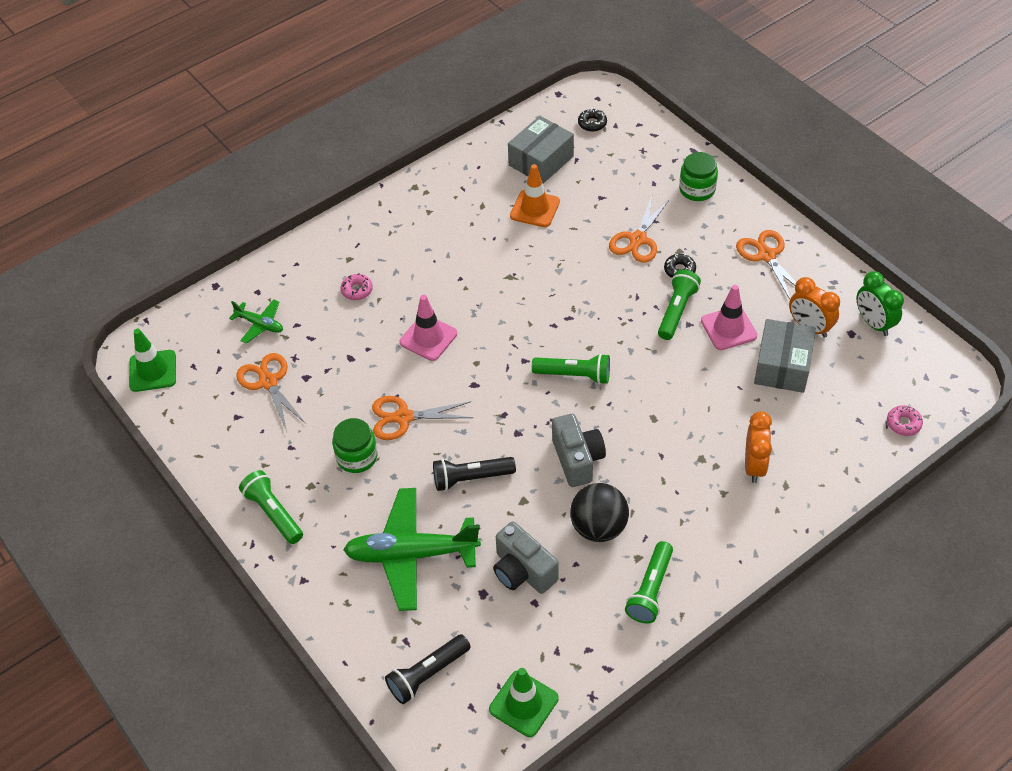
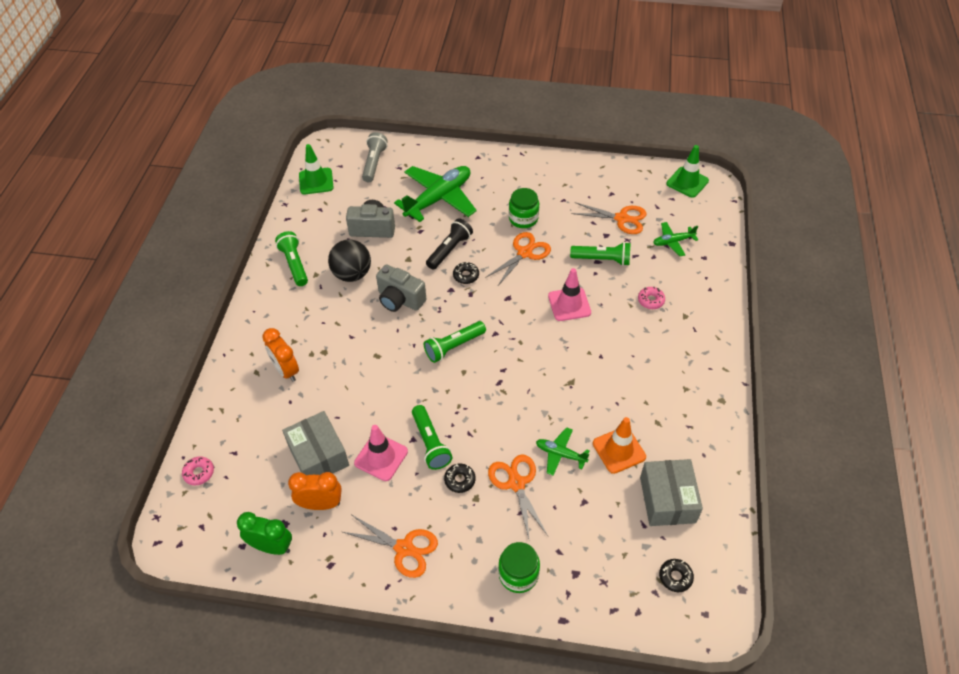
camera: 135 degrees right, 0 degrees up
(273, 513) = (529, 170): green flashlight -> green flashlight (602, 259)
(427, 674) = (374, 163): black flashlight -> grey flashlight
(487, 436) = (466, 276): none -> black donut
(581, 235) = (560, 454): none -> green plane

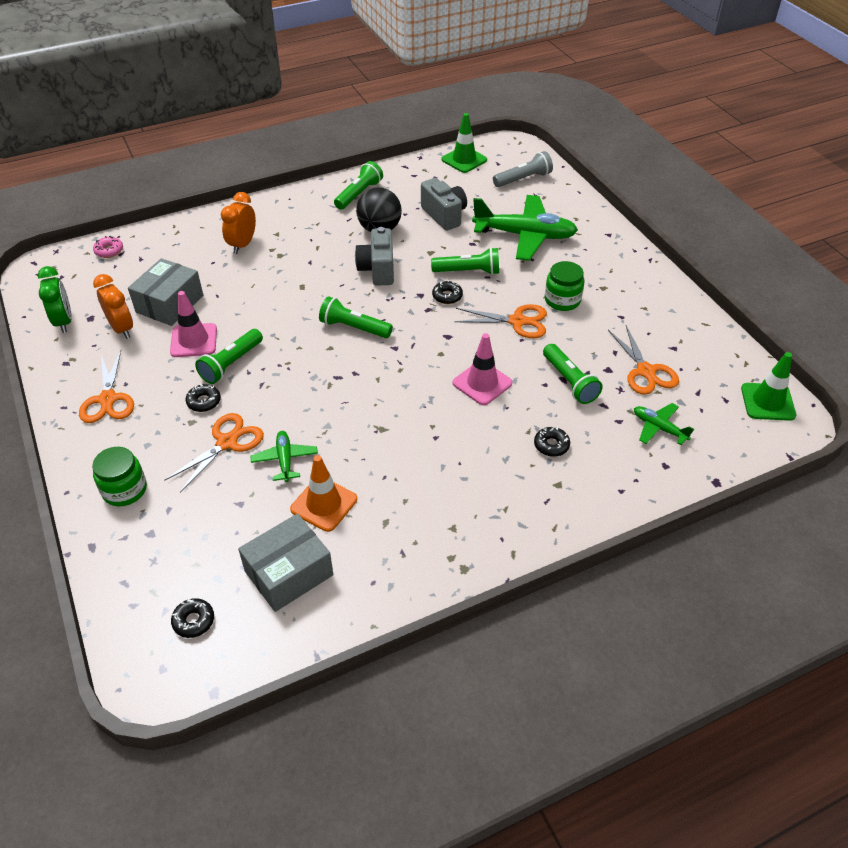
camera: 55 degrees right, 5 degrees down
(449, 250) = (468, 271): black flashlight -> green flashlight
(650, 300) = (551, 445): pink donut -> black donut

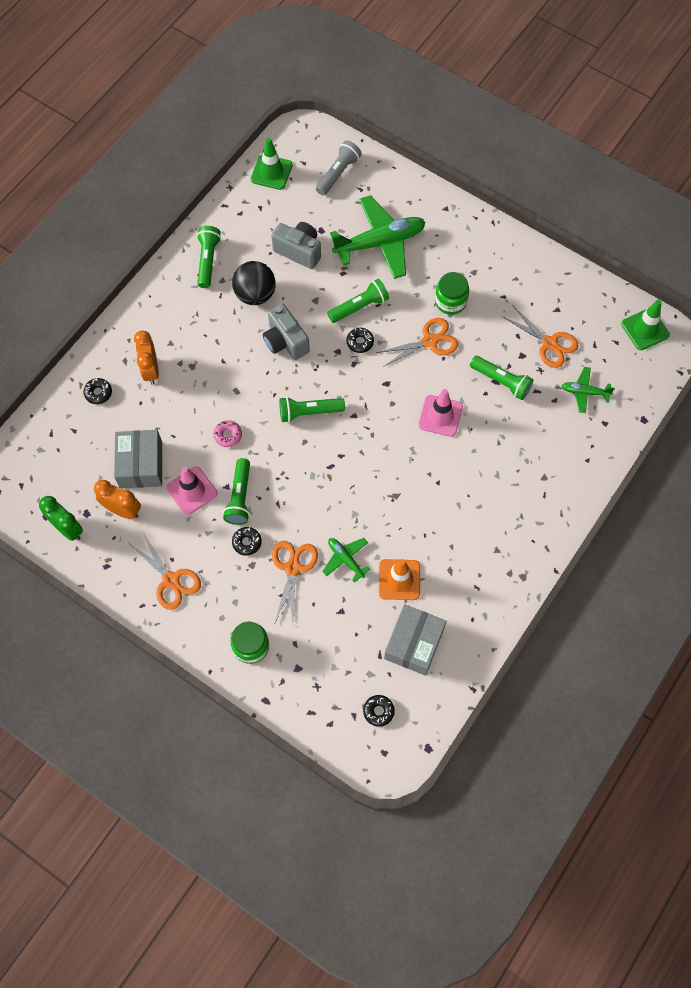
camera: 30 degrees left, 20 degrees up
(109, 251) = (38, 436): pink donut -> pink donut (228, 435)
(551, 445) = (521, 446): black donut -> black donut (98, 393)

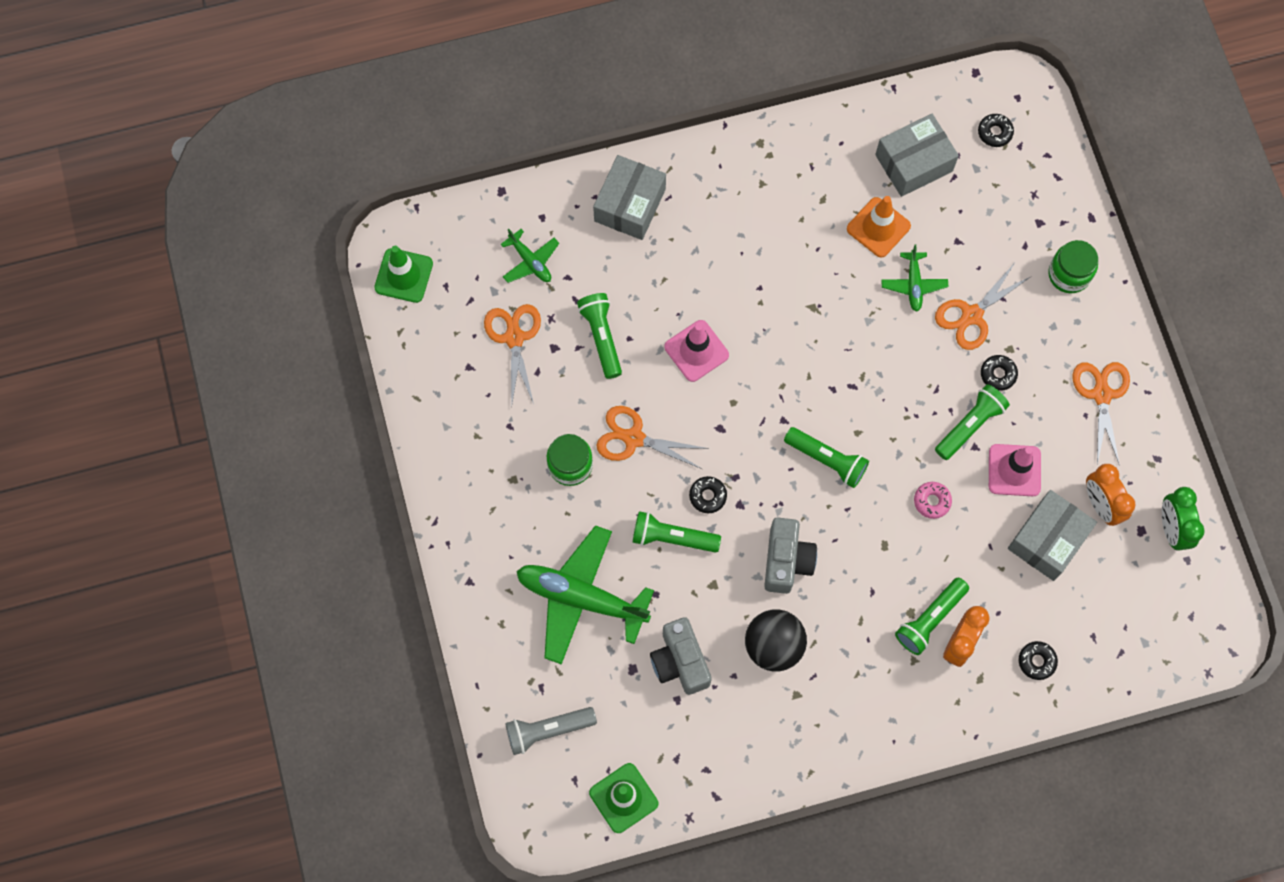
camera: 140 degrees left, 5 degrees up
(208, 261) = (793, 734): green flashlight -> green flashlight (930, 619)
(562, 471) = (629, 205): none -> grey box

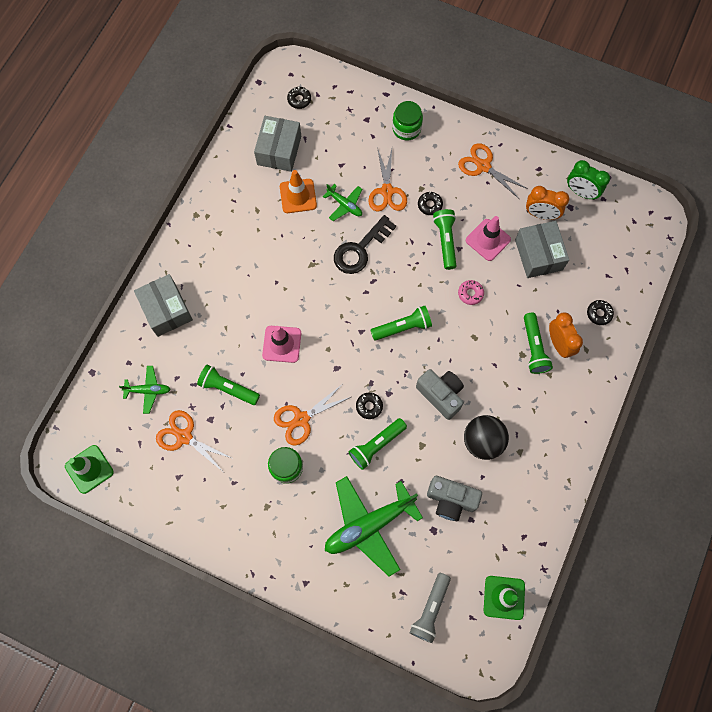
camera: 50 degrees left, 0 degrees up
(876, 343) = (360, 249): none -> black key

